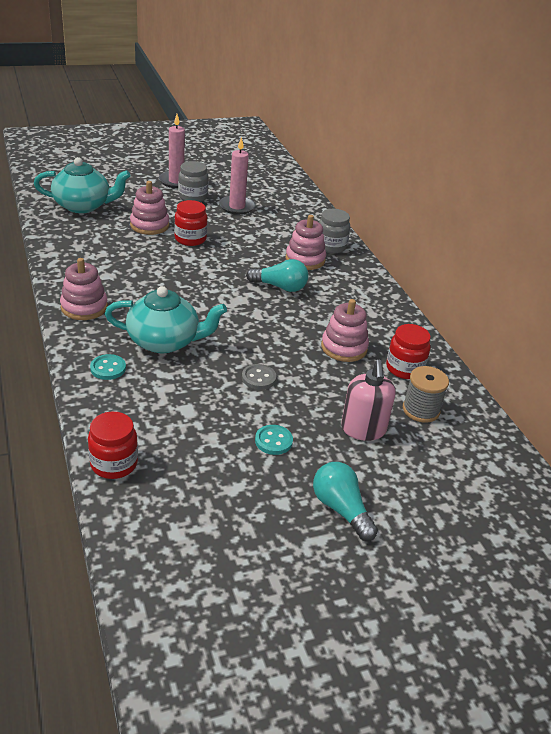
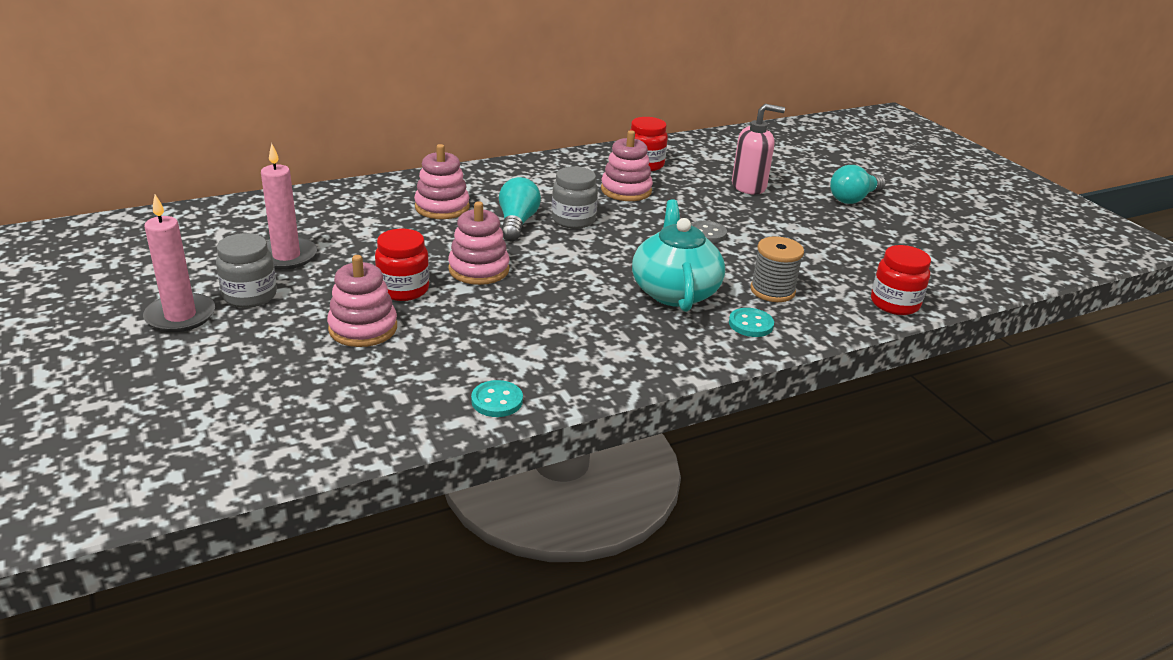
camera: 95 degrees left, 5 degrees down
(83, 206) = (292, 407): turquoise teapot -> none
(84, 307) = (630, 359): pink stacking toy -> pink stacking toy (479, 269)
(273, 441) = (796, 225): turquoise button -> turquoise button (497, 401)
(331, 246) = (402, 191): grey jar -> grey jar (573, 220)
(421, 410) = (703, 162): grey spool -> grey spool (772, 291)

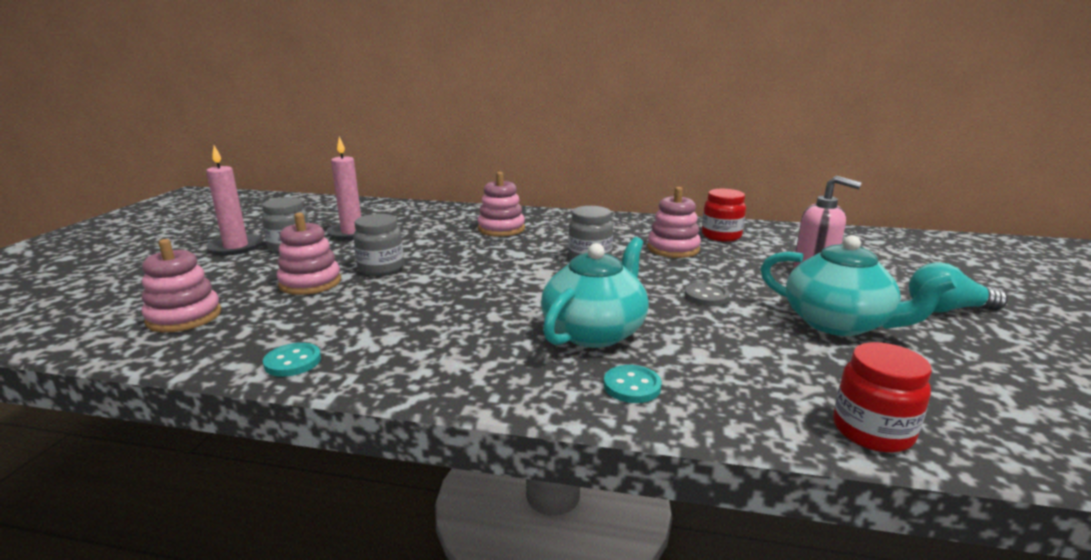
camera: 40 degrees right, 10 degrees down
(403, 289) = (381, 268): red jar -> grey jar
(479, 269) = (455, 270): pink stacking toy -> pink stacking toy (184, 317)
(517, 223) = (539, 249): turquoise light bulb -> none
(772, 291) = (708, 364): grey spool -> none
(808, 231) = (838, 323): none -> turquoise teapot

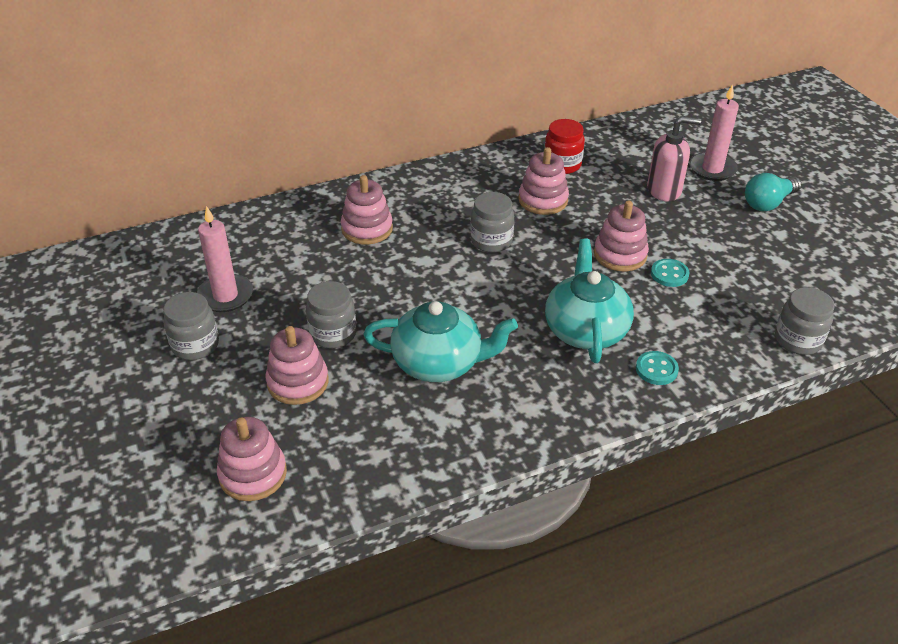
camera: 35 degrees left, 20 degrees up
(236, 247) = (136, 371): pink candle -> pink candle (712, 169)
(293, 362) = (419, 466): turquoise button -> turquoise button (669, 274)
(706, 296) = (620, 255): grey button -> pink stacking toy
(838, 323) = (720, 248): turquoise teapot -> turquoise teapot (439, 363)
(872, 431) = (798, 340): red jar -> grey jar

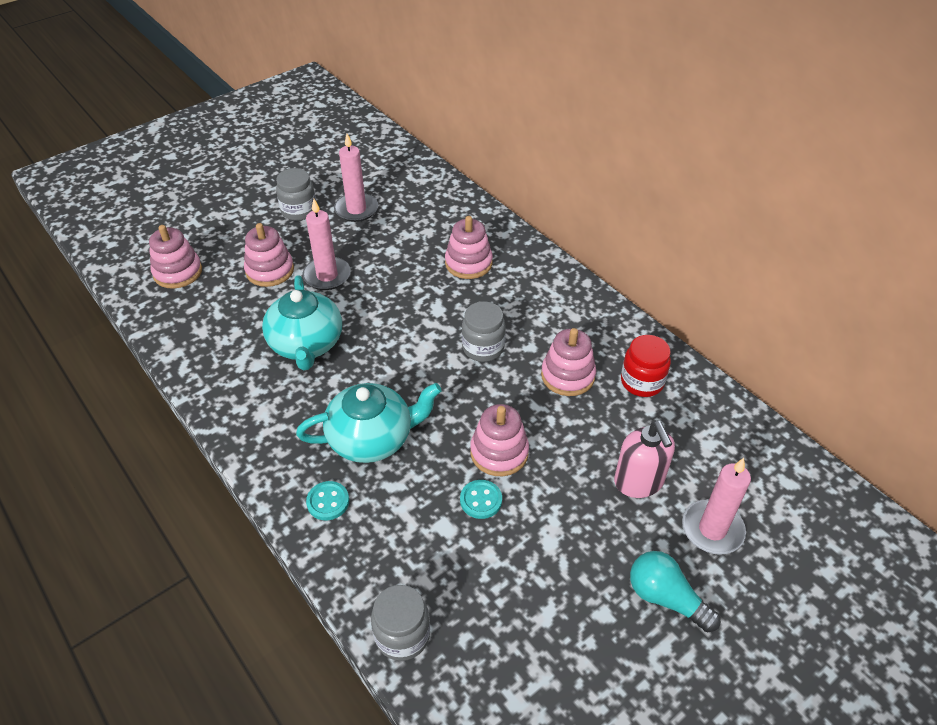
camera: 75 degrees right, 5 degrees up
(333, 334) = (327, 276): grey jar -> pink candle

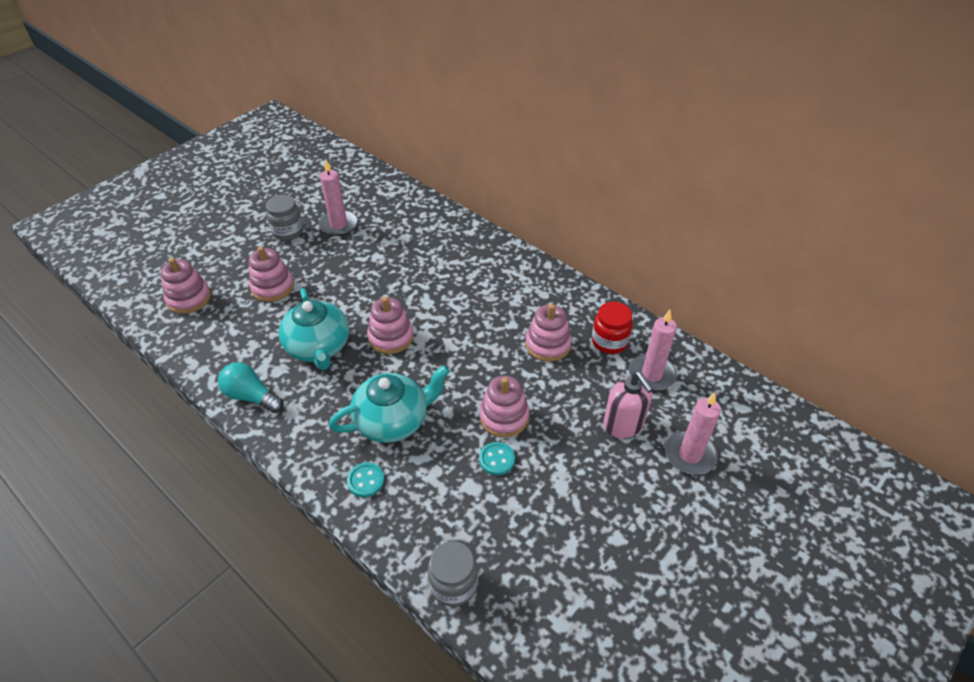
camera: 10 degrees left, 0 degrees up
(327, 276) = (324, 285): pink candle -> pink candle (651, 374)
(468, 263) = (445, 260): pink stacking toy -> pink stacking toy (391, 337)
(483, 348) = (472, 330): grey jar -> none
(665, 598) = (664, 516): turquoise light bulb -> turquoise light bulb (251, 396)

